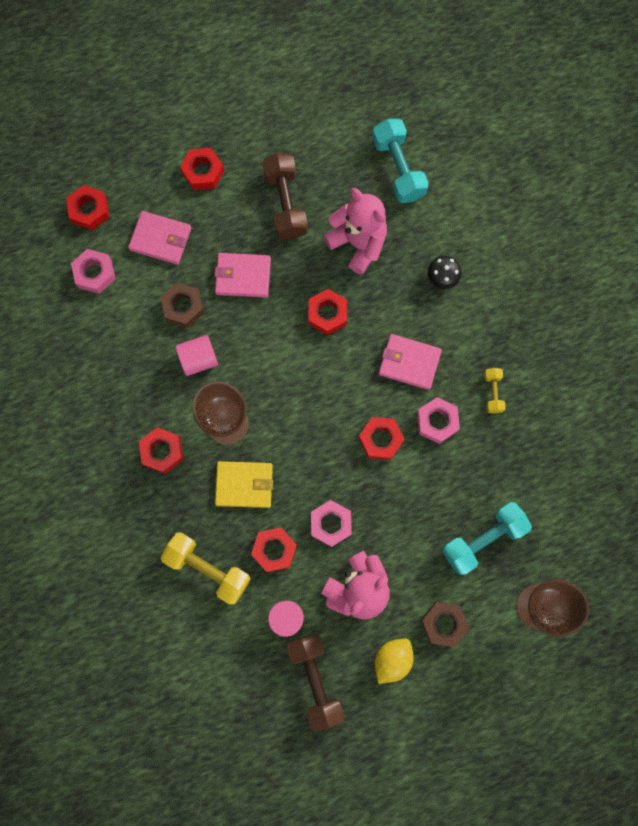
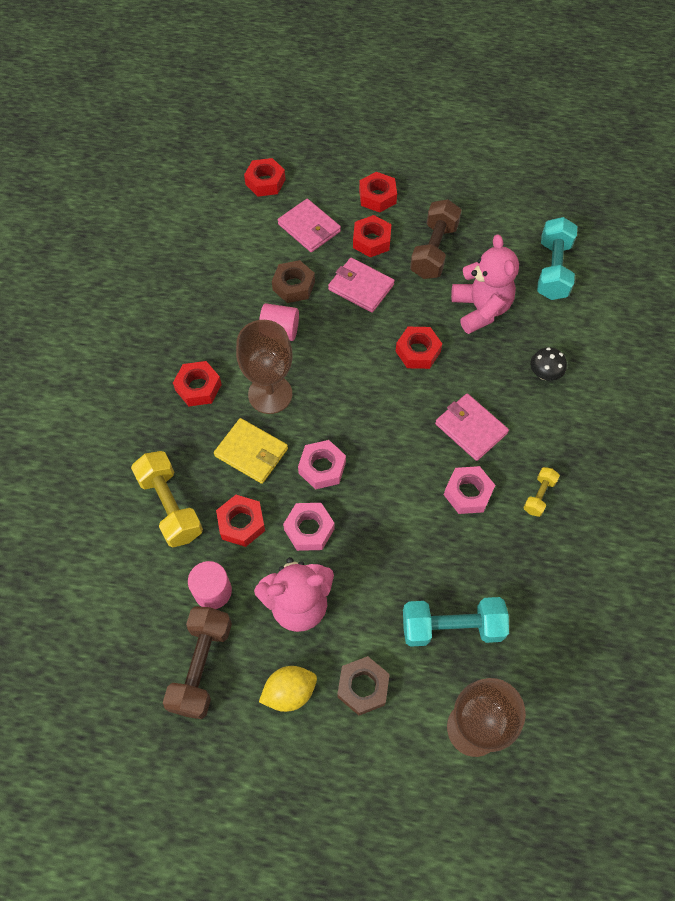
camera: 30 degrees right, 15 degrees down
(95, 273) = (238, 227): pink nut -> pink nut (322, 468)
(380, 439) = (403, 480): red nut -> red nut (371, 240)

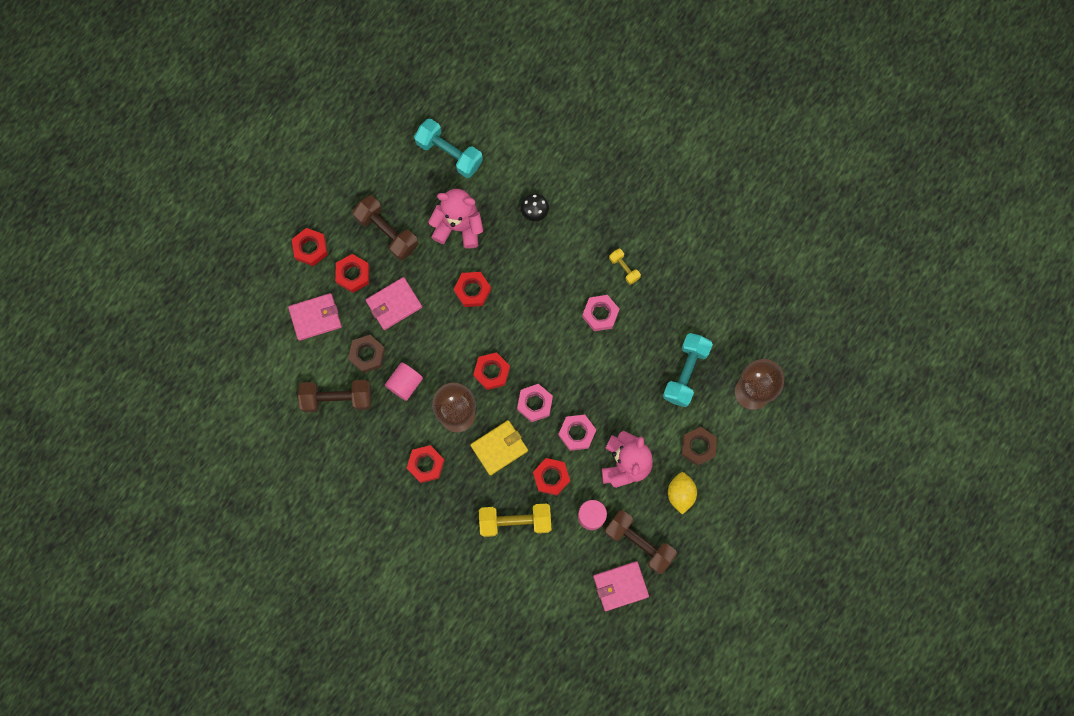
camera: 65 degrees left, 15 degrees up
(233, 279) = (337, 398): none -> brown dumbbell
(265, 182) = (248, 331): red nut -> red nut (492, 372)
(470, 428) = (553, 286): pink wallet -> pink wallet (620, 586)

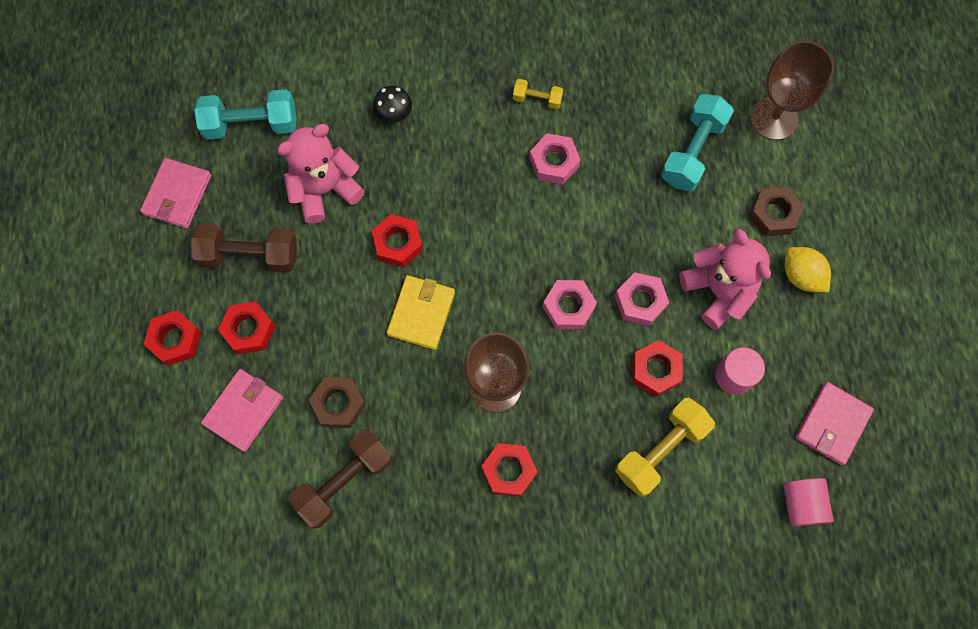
camera: 40 degrees left, 5 degrees down
(394, 304) = (322, 325): pink wallet -> pink wallet (177, 195)
(405, 383) = (408, 401): pink cylinder -> pink cylinder (801, 504)
(492, 372) = (493, 311): red nut -> none
(499, 448) = (573, 385): yellow wallet -> yellow wallet (421, 313)
(639, 543) = (808, 362): brown dumbbell -> none
(686, 373) = (692, 152): turquoise dumbbell -> turquoise dumbbell turned 45 degrees clockwise

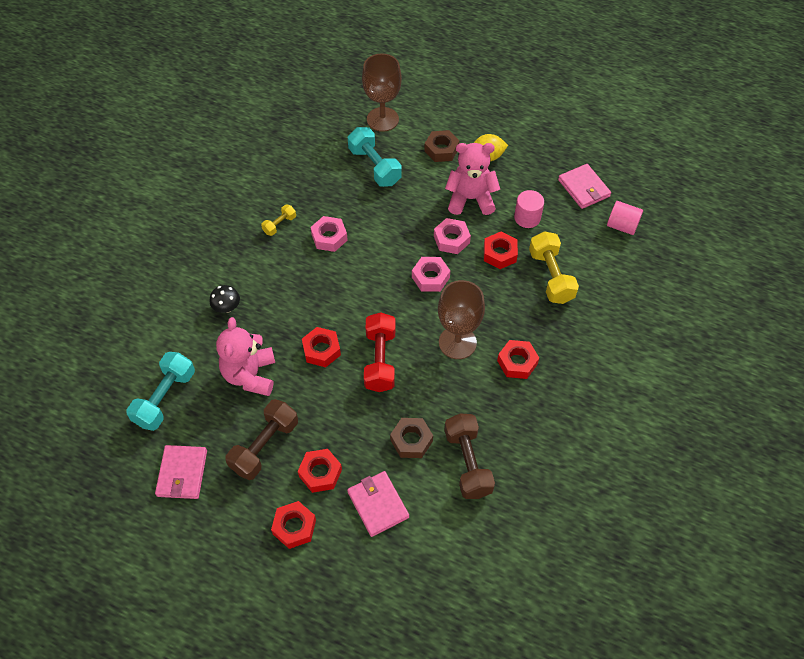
camera: 60 degrees left, 15 degrees down
(177, 195) = (182, 473): pink wallet -> pink wallet turned 45 degrees clockwise
(421, 313) = (380, 360): yellow wallet -> red dumbbell

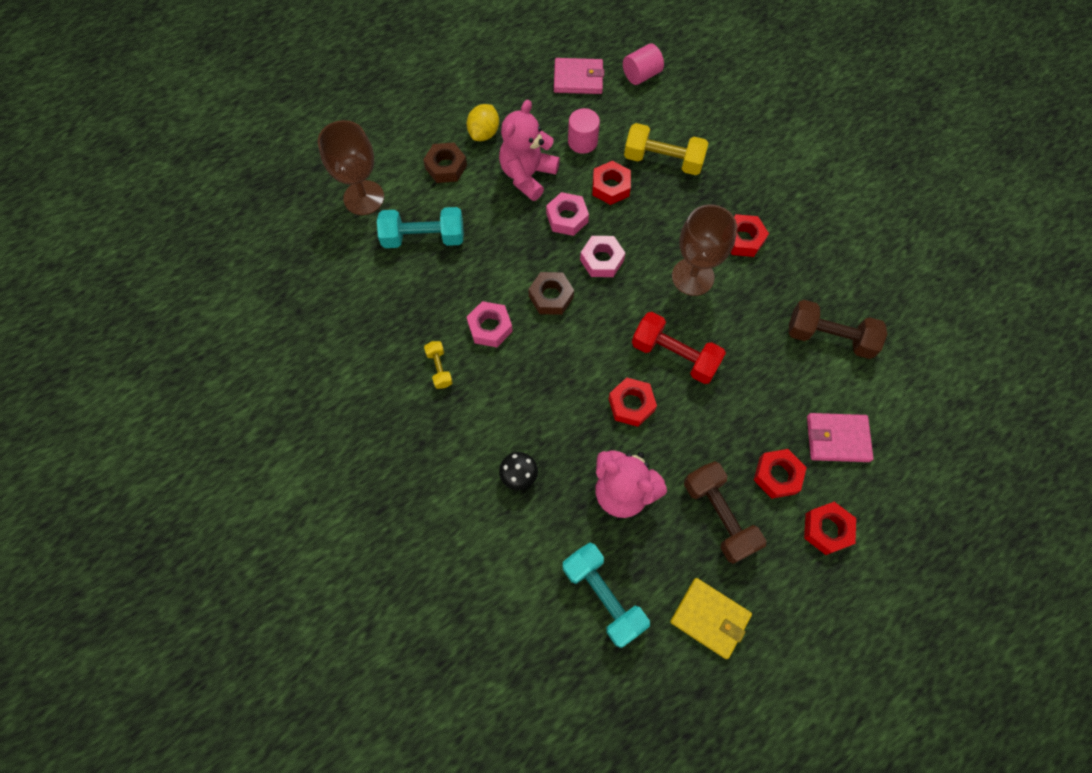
camera: 60 degrees left, 10 degrees up
(182, 473) = (710, 618): pink wallet -> yellow wallet
(411, 440) = (781, 373): brown nut -> brown nut (551, 297)

